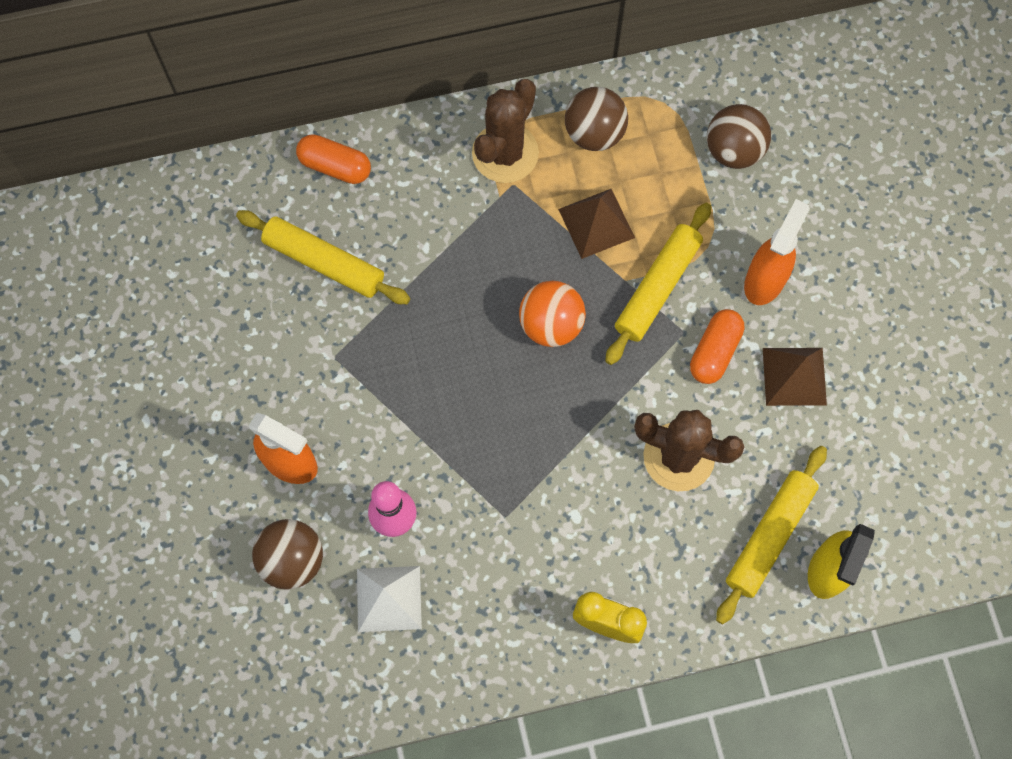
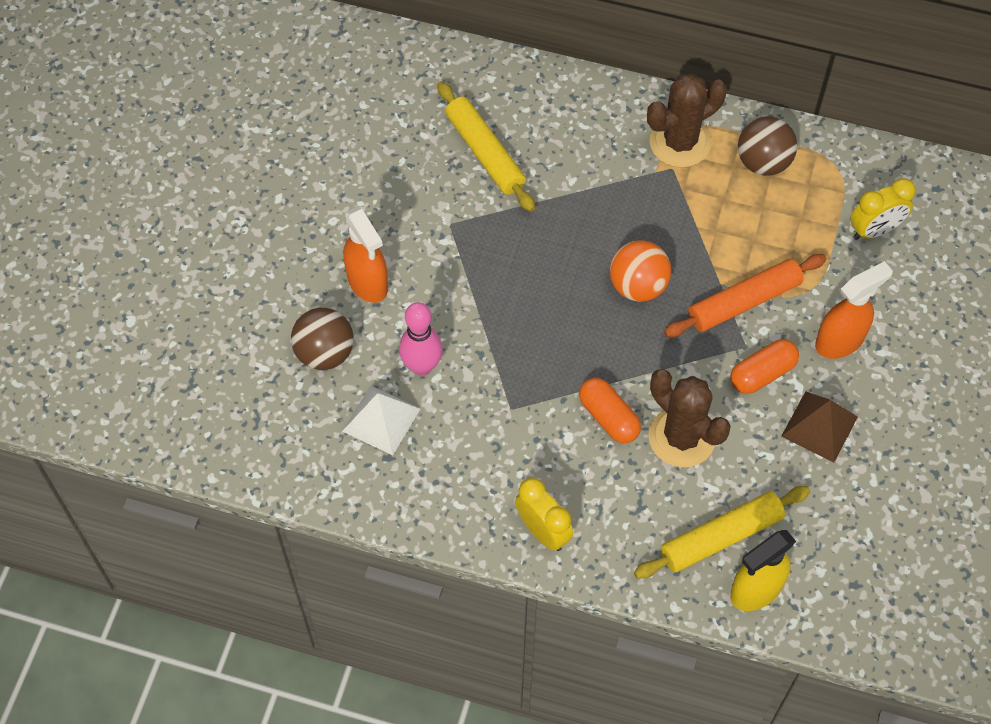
camera: 30 degrees right, 10 degrees down
(335, 166) = (537, 88): orange capsule -> orange capsule (608, 417)
(596, 223) = (723, 229): brown pyramid -> none
(657, 287) = (744, 302): yellow rolling pin -> orange rolling pin
(734, 150) = (874, 230): brown ball -> yellow clock

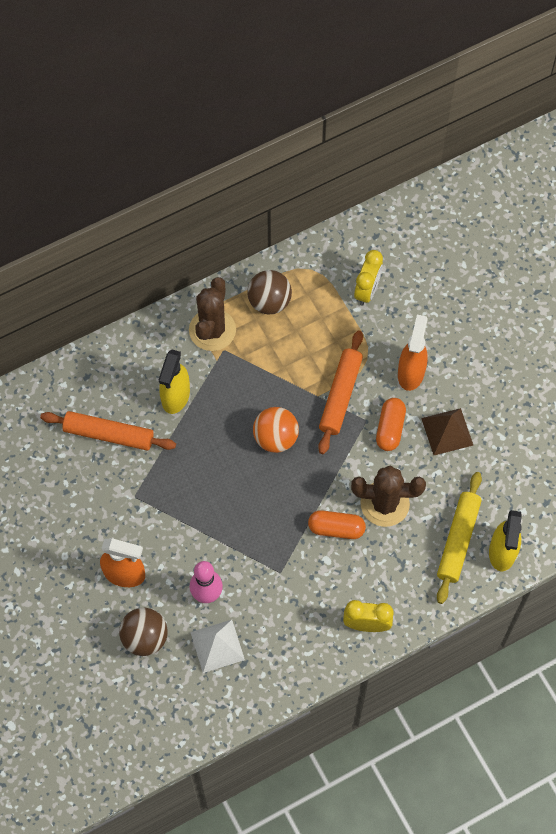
camera: 45 degrees left, 5 degrees up
(485, 153) = (109, 434): yellow rolling pin -> orange rolling pin
(582, 171) = (175, 396): none -> yellow spray bottle

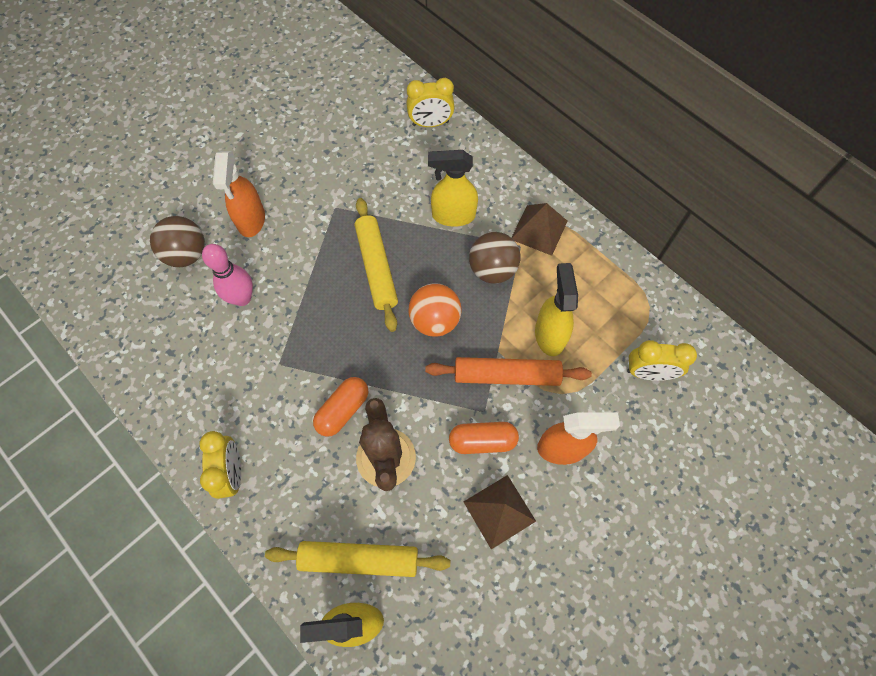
camera: 75 degrees right, 0 degrees up
(64, 390) = (430, 123): none -> yellow clock
(109, 434) = (394, 170): orange rolling pin -> none
(209, 473) = (376, 267): none -> yellow rolling pin
(212, 330) = (539, 230): brown cactus -> brown pyramid
(217, 646) = (186, 322): white pyramid -> none
(269, 302) = (593, 275): brown ball -> brown ball (492, 270)
(314, 352) = (549, 334): none -> yellow spray bottle
(336, 528) = (343, 410): orange capsule -> orange capsule turned 45 degrees clockwise

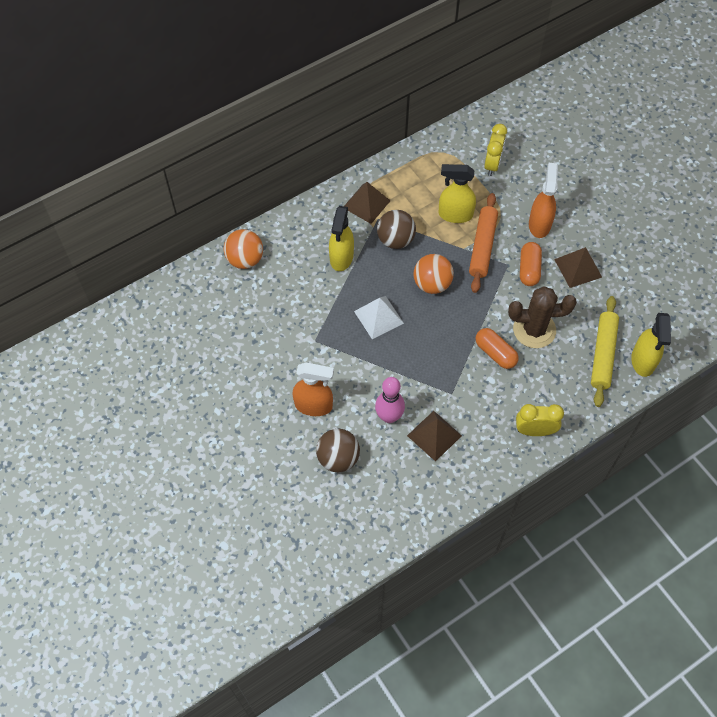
camera: 80 degrees left, 5 degrees down
(220, 351) = (434, 435): none -> brown pyramid
(376, 267) = (379, 317): yellow rolling pin -> white pyramid
(430, 123) = (245, 259): yellow clock -> orange ball

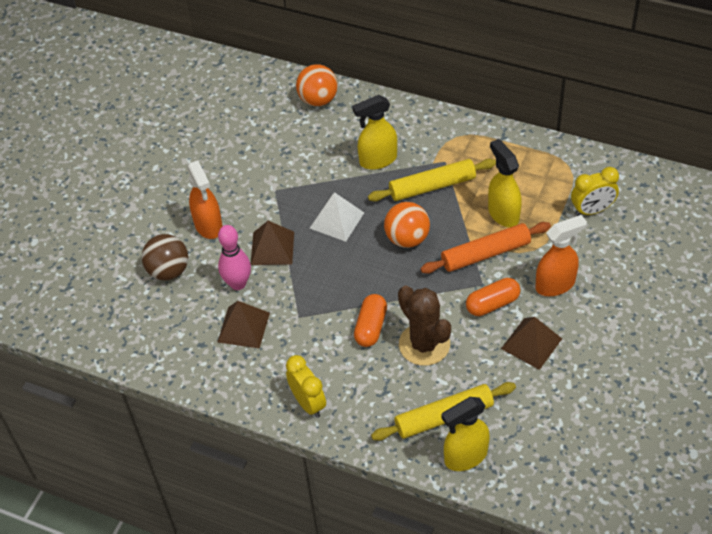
camera: 60 degrees right, 10 degrees down
(366, 204) = (453, 145): brown pyramid -> brown pyramid (272, 248)
(395, 240) = (432, 186): brown ball -> yellow rolling pin

